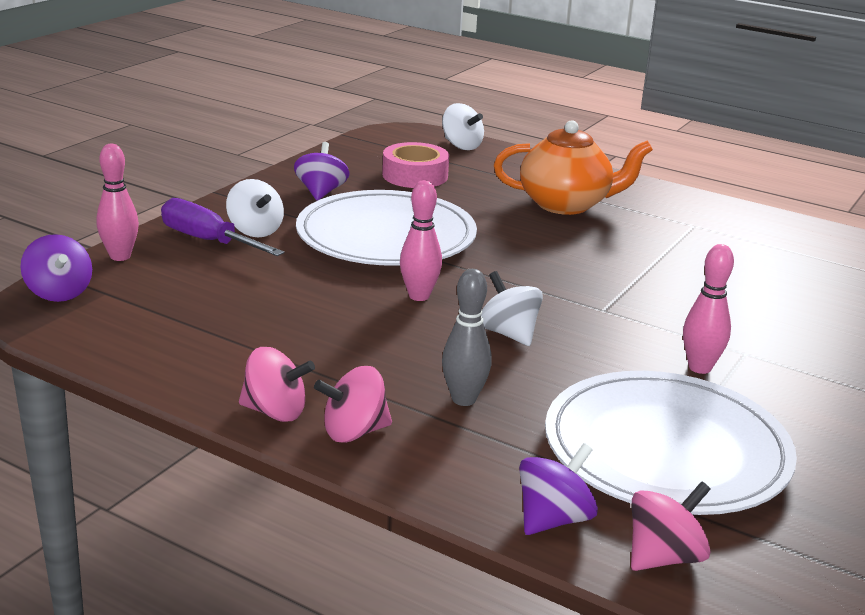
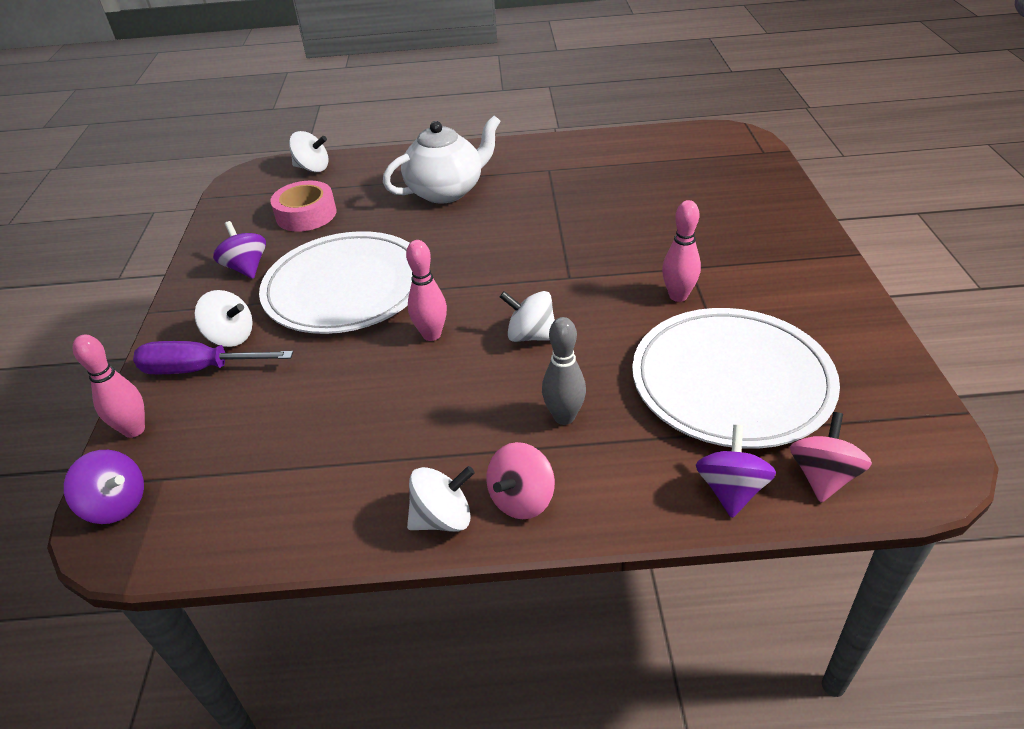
camera: 30 degrees left, 15 degrees up
(275, 412) = (443, 518): pink spinning top -> white spinning top
(566, 204) = (447, 191): orange teapot -> white teapot

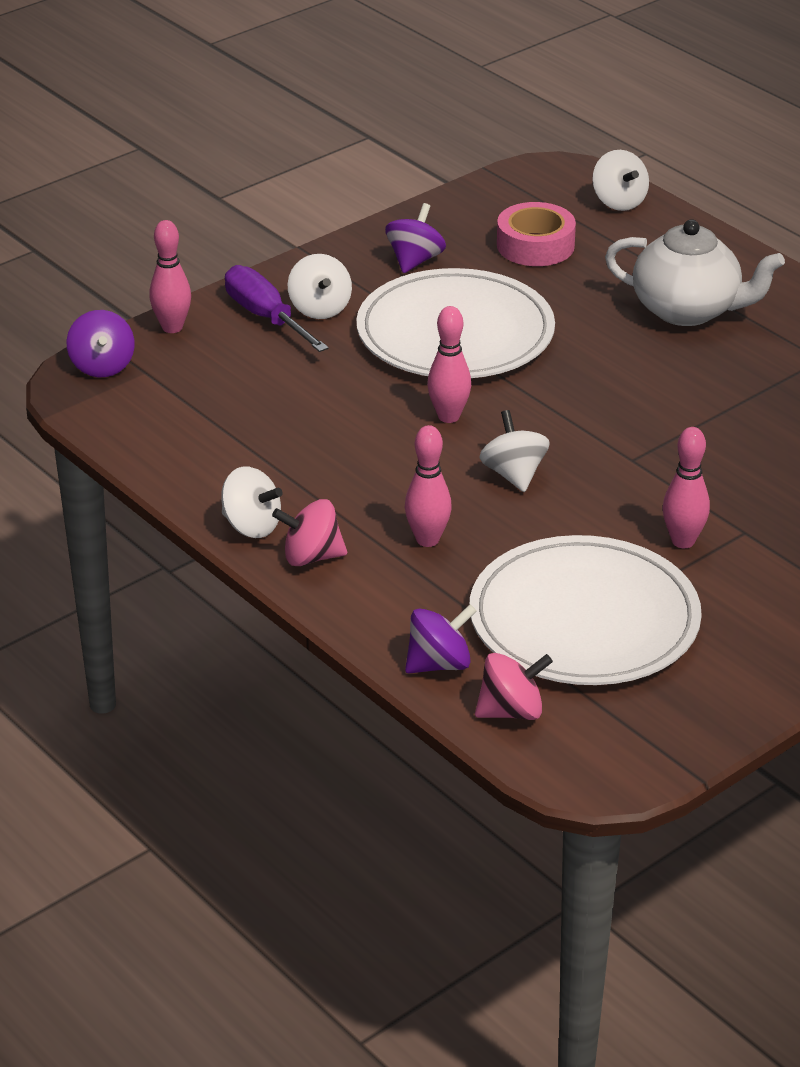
camera: 50 degrees right, 5 degrees down
(564, 417) = (427, 540): grey bowling pin -> pink bowling pin

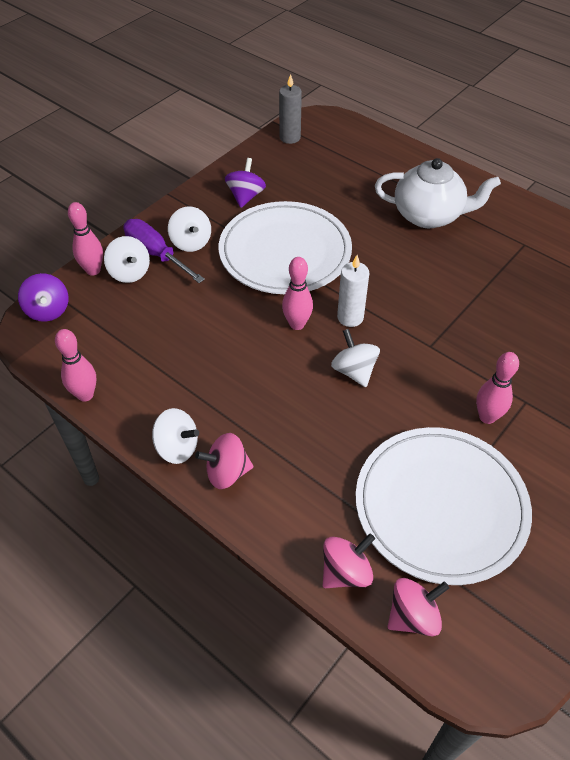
camera: 10 degrees left, 15 degrees up
(427, 540) = (308, 442): pink bowling pin -> pink bowling pin (85, 395)
(439, 664) = (346, 572): purple spinning top -> pink spinning top
(504, 191) = (290, 137): none -> grey candle
(527, 417) = (350, 317): none -> white candle
(535, 245) = (319, 176): pink tape -> none
(619, 202) = (362, 138): white spinning top -> white spinning top (129, 273)

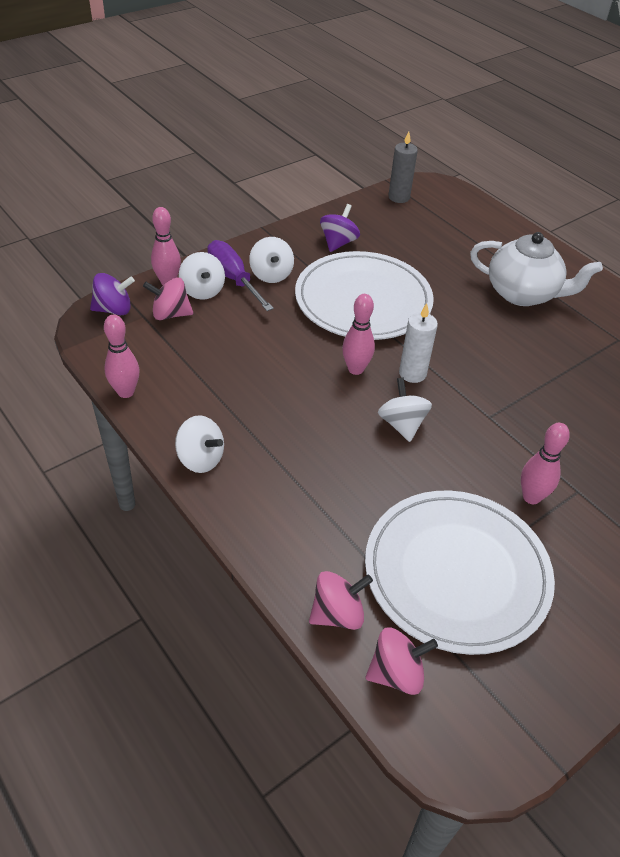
camera: 10 degrees right, 5 degrees down
(48, 310) = (114, 309): purple spinning top -> purple spinning top turned 90 degrees counterclockwise
(227, 472) = (243, 492): pink spinning top -> pink spinning top (170, 314)

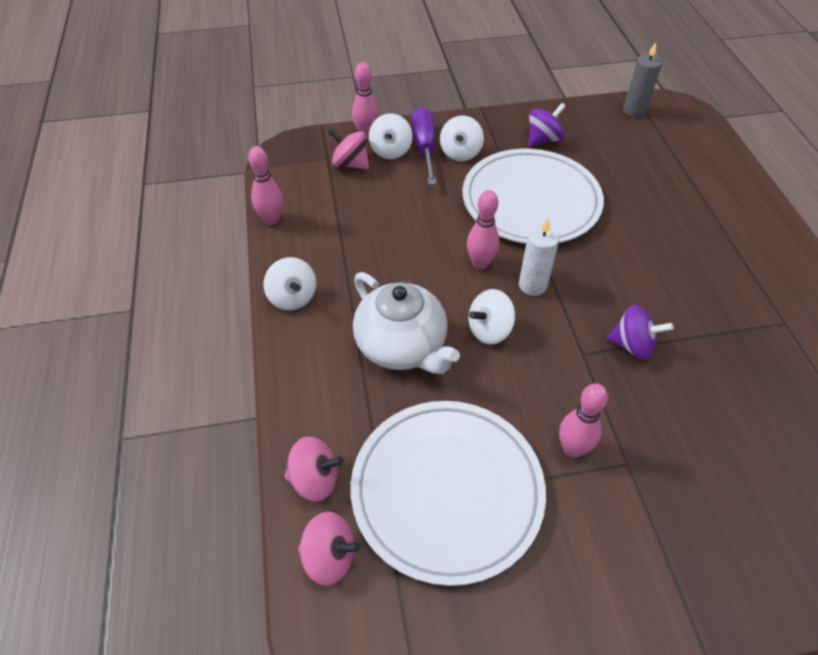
camera: 30 degrees right, 5 degrees up
(114, 309) = (307, 146): purple spinning top -> purple spinning top (632, 345)
(402, 424) = (489, 330): white spinning top -> white spinning top turned 135 degrees counterclockwise
(523, 294) = (704, 242): white teapot -> white teapot (402, 347)

